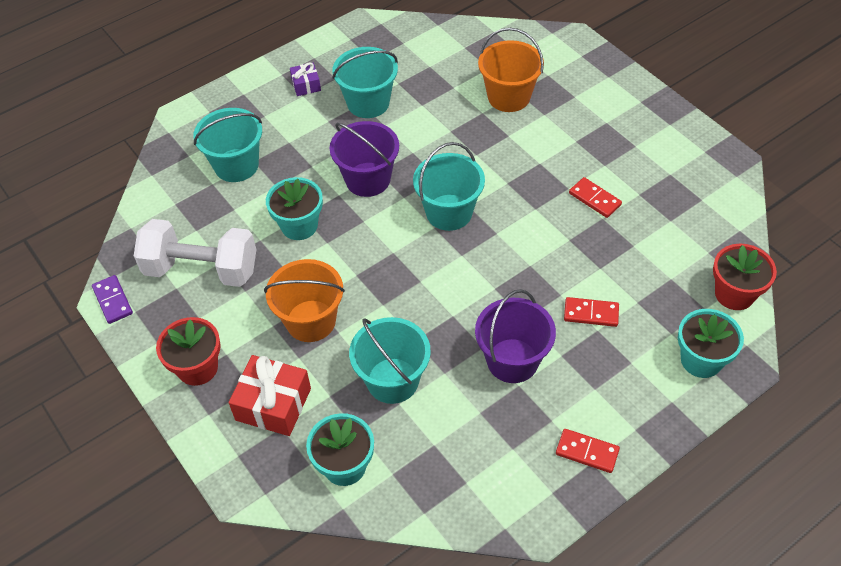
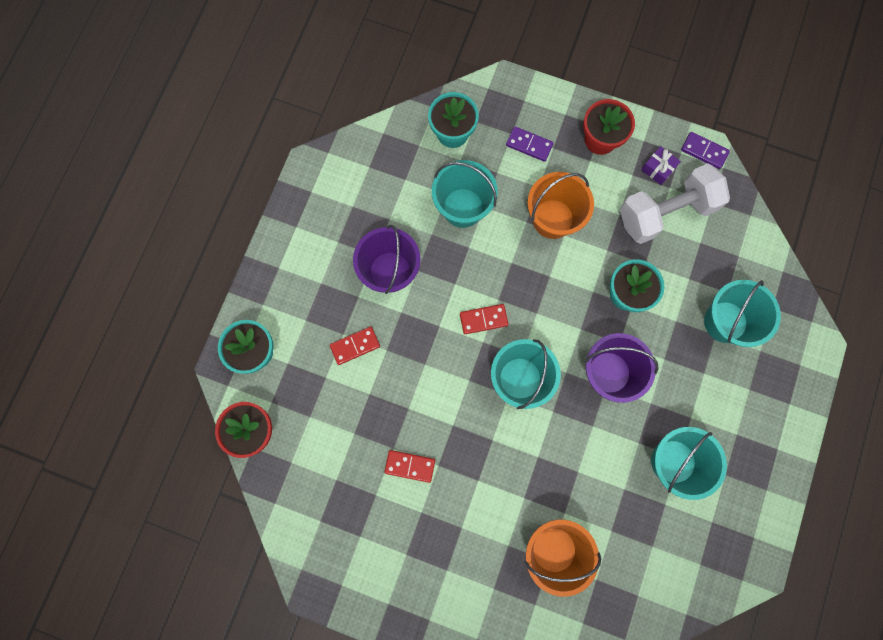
camera: 145 degrees right, 25 degrees up
(273, 404) = (529, 145): red gift -> purple domino
(306, 85) = (744, 449): purple gift -> purple gift (658, 169)
(587, 452) = (302, 232): red domino -> red domino (483, 319)

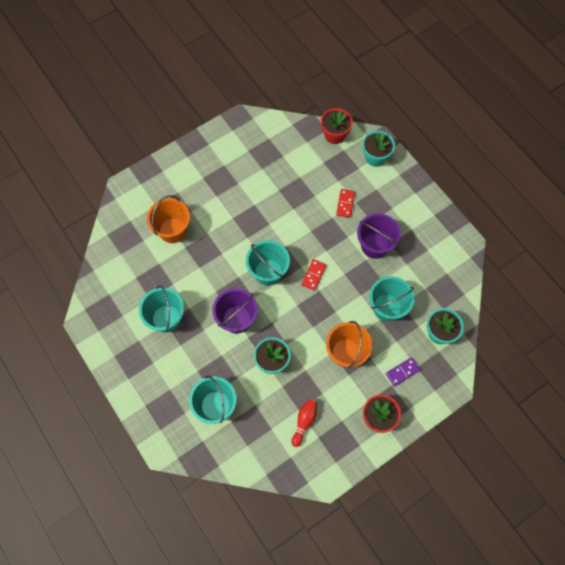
camera: 125 degrees right, 10 degrees down
(410, 466) = (264, 192): red domino -> none
(658, 169) = (335, 439): purple gift -> none
(665, 213) = (304, 422): white dumbbell -> red bowling pin
(704, 151) = (327, 478): purple domino -> none

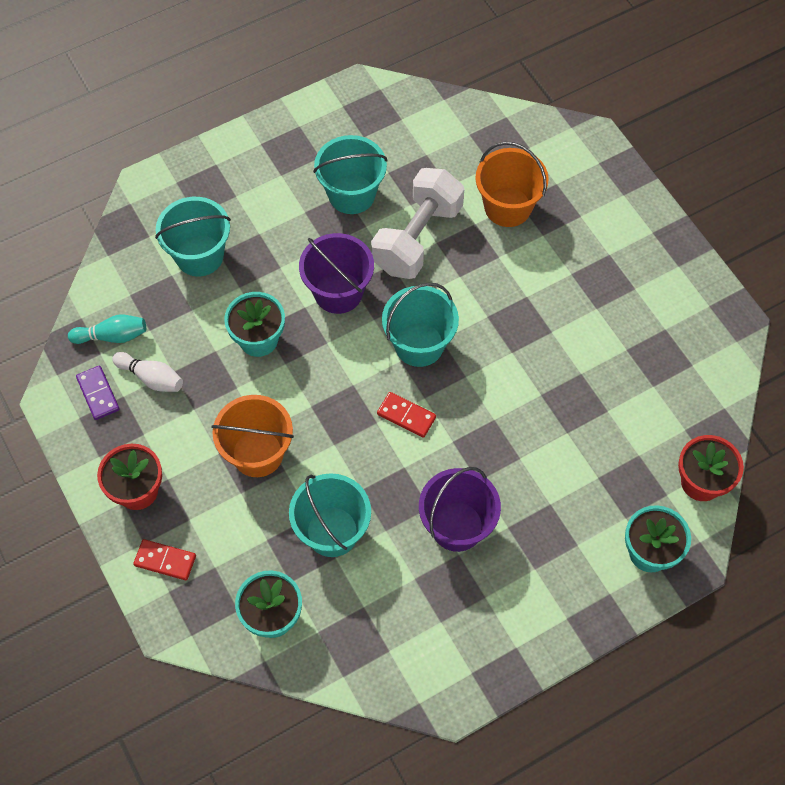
camera: 95 degrees right, 5 degrees down
(196, 278) = (417, 238): none -> white dumbbell
(277, 451) = (112, 336): none -> turquoise bowling pin
(304, 422) = (151, 378): red bowling pin -> white bowling pin
(345, 204) = (547, 484): red domino -> red domino (165, 560)
(402, 372) = (209, 541): purple domino -> purple domino (98, 394)

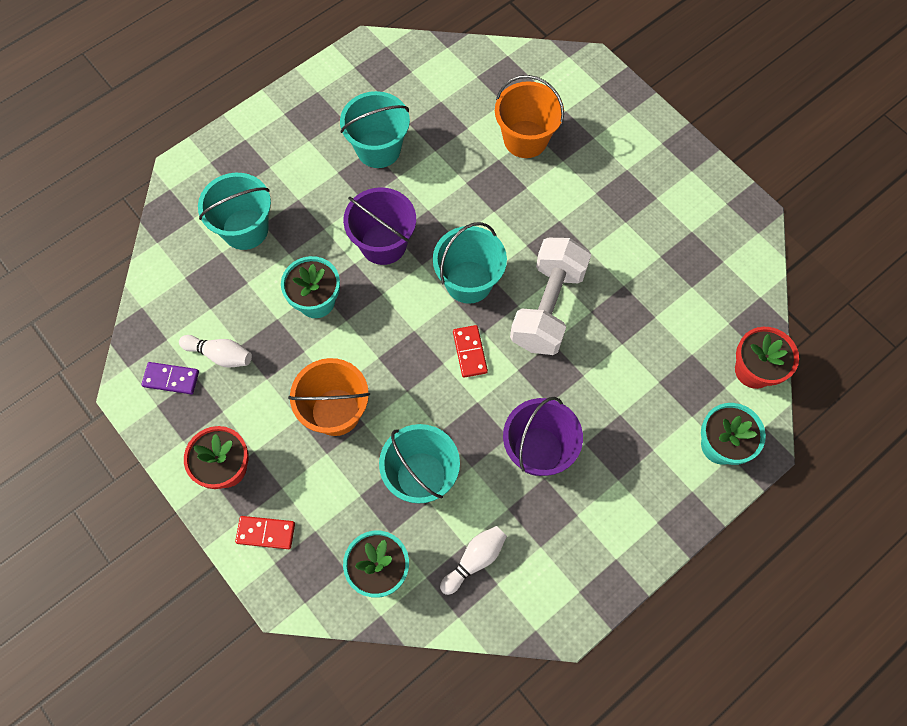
camera: 10 degrees left, 5 degrees up
(98, 394) = (171, 379): purple domino -> purple domino turned 45 degrees counterclockwise
(112, 336) = (175, 320): turquoise bowling pin -> none
(370, 623) = (474, 560): none -> white bowling pin
(406, 416) = (470, 352): red domino -> red domino turned 60 degrees clockwise
(417, 238) = (447, 181): white dumbbell -> white dumbbell (547, 307)

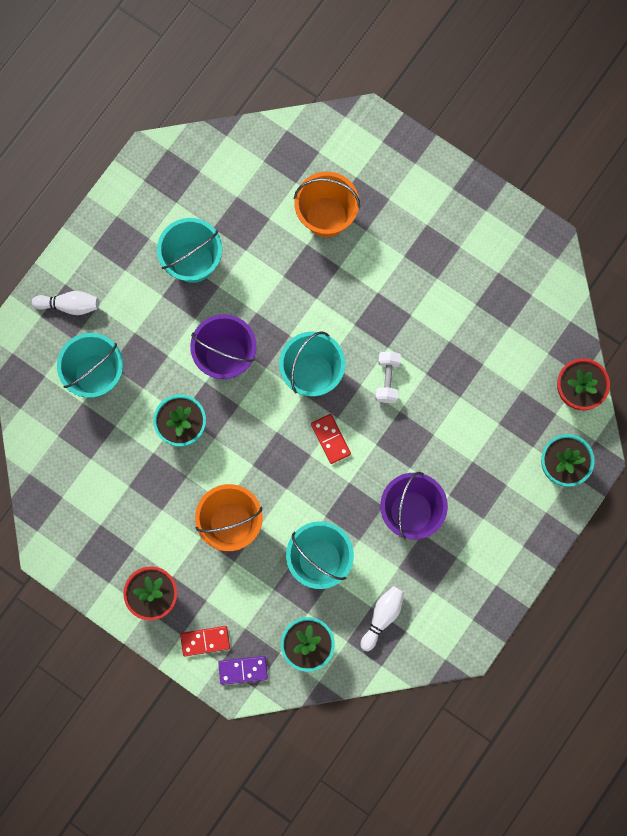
camera: 15 degrees left, 10 degrees up
(171, 379) = (79, 532): purple domino -> purple domino (243, 670)
(220, 355) = (114, 499): white bowling pin -> white bowling pin (69, 305)
(547, 307) = (387, 380): white dumbbell -> white dumbbell, size x0.49

